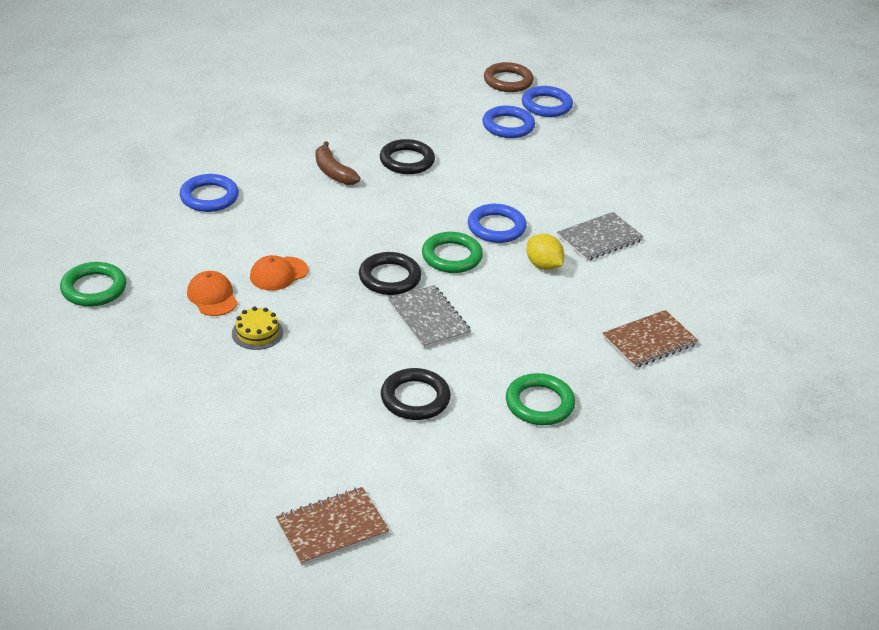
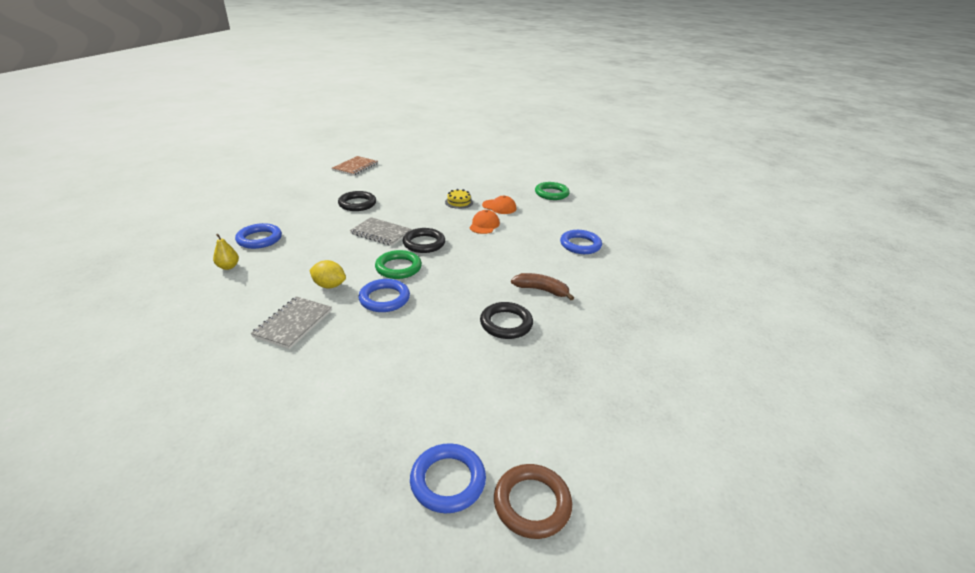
camera: 145 degrees right, 5 degrees down
(508, 126) = (462, 414): blue ring -> blue ring (259, 239)
(539, 403) = (290, 219): green ring -> none
(649, 341) = (228, 267): brown notebook -> yellow pear

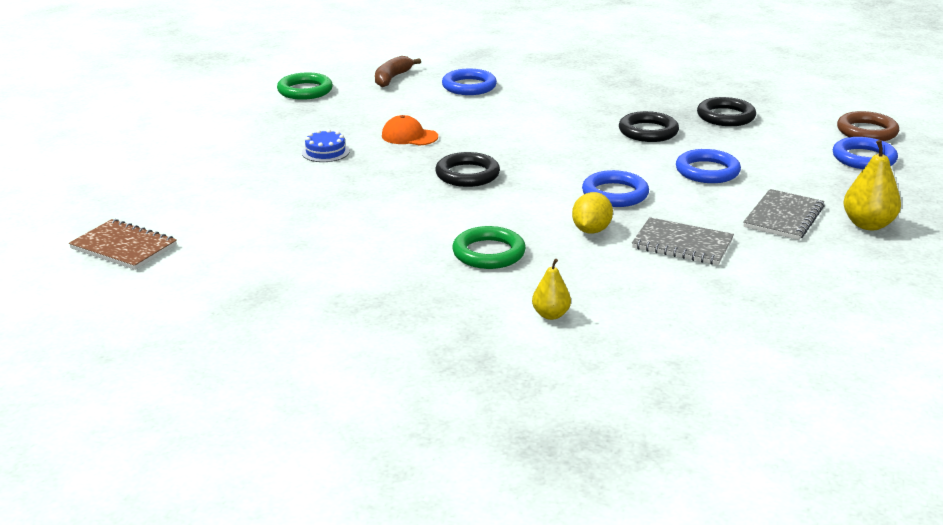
camera: 85 degrees left, 5 degrees down
(259, 239) = (454, 303): blue ring -> blue ring (707, 171)
(284, 447) = (868, 225): none -> yellow pear
(357, 204) = (318, 231): black ring -> black ring (725, 116)
(381, 233) = (434, 205): grey notebook -> grey notebook (783, 217)
(398, 268) = (538, 189): green ring -> green ring (489, 253)
(459, 202) = (325, 152): yellow cake -> blue cake
(499, 207) = (348, 125): orange cap -> none
(541, 290) = (578, 112): brown banana -> brown banana (392, 78)

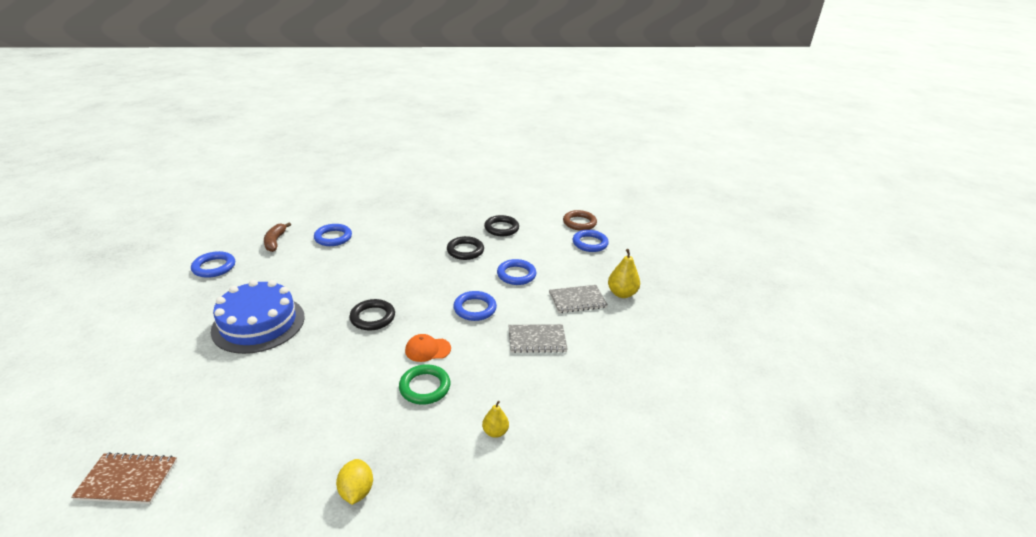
camera: 30 degrees left, 5 degrees up
(305, 90) = (214, 267): green ring -> blue ring
(325, 152) = (258, 323): blue cake -> blue cake, size x2.48
(409, 136) = (314, 292): orange cap -> orange cap (427, 349)
(591, 230) = (478, 345): yellow lemon -> yellow lemon (356, 491)
(783, 217) = (577, 300): grey notebook -> grey notebook turned 75 degrees clockwise

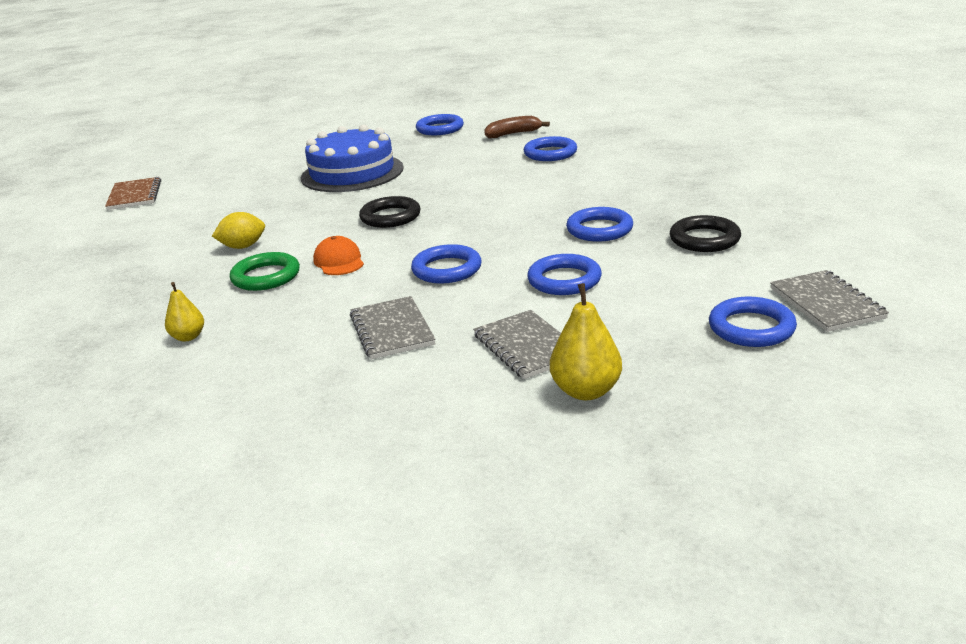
camera: 80 degrees right, 5 degrees down
(356, 491) = (105, 282): yellow lemon -> yellow lemon (243, 247)
(465, 251) = (599, 229): black ring -> blue ring
(579, 223) = (826, 303): brown ring -> grey notebook

